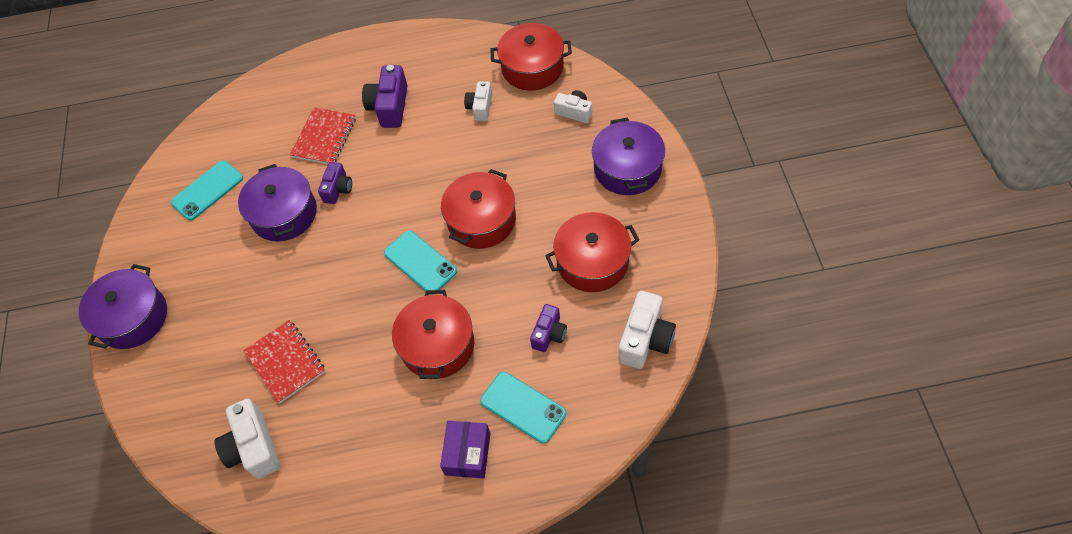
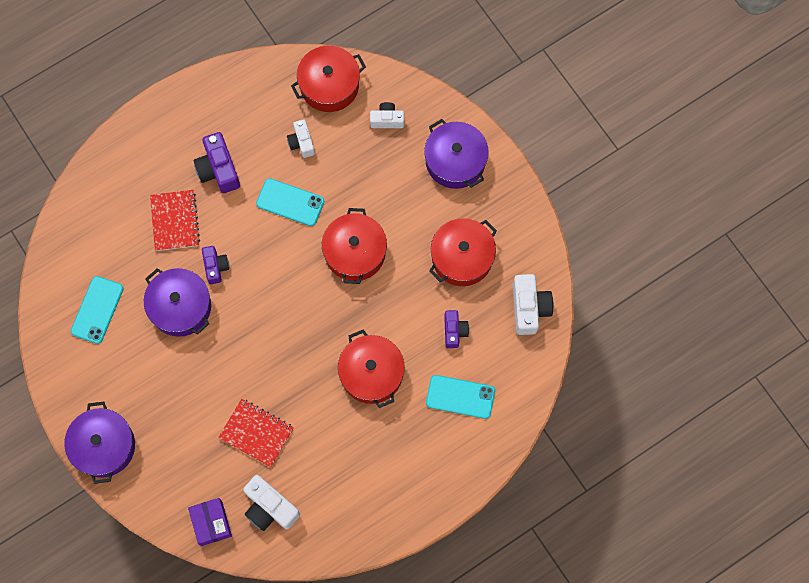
camera: 30 degrees left, 15 degrees up
(420, 262) = (322, 308): turquoise phone -> turquoise phone (290, 202)
(467, 454) = (435, 448): purple box -> purple box (211, 523)

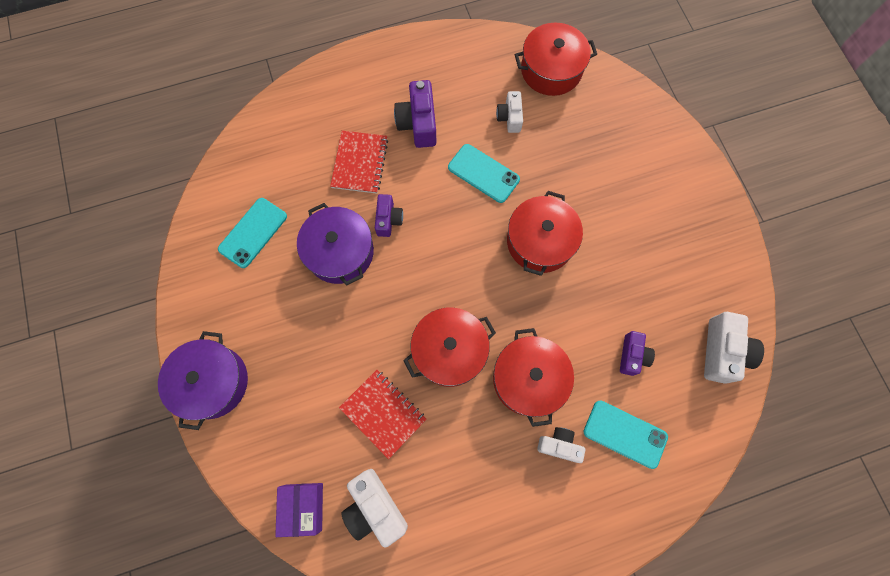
camera: 15 degrees right, 0 degrees up
(387, 120) = (603, 116): white camera -> white camera (559, 445)
(455, 161) = (667, 174): purple pot -> none
(462, 257) = (656, 276): red pot -> red pot (449, 351)

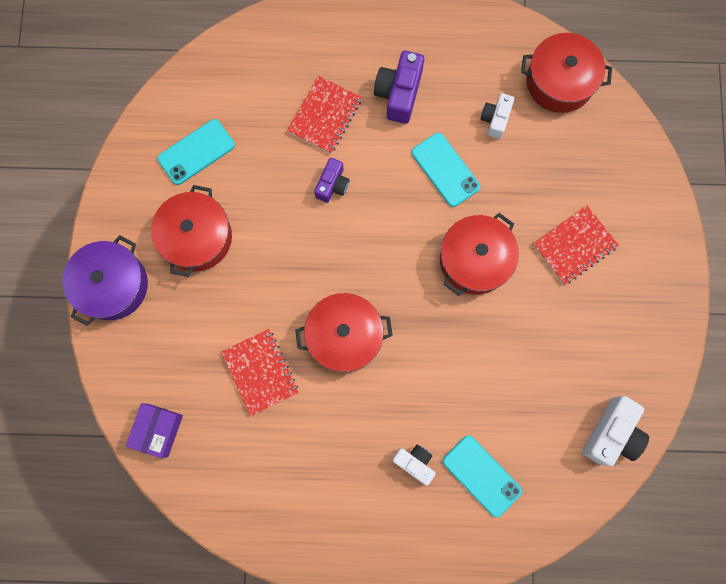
camera: 20 degrees right, 5 degrees up
(340, 252) = (273, 201): purple pot -> none
(375, 507) = (222, 454): white camera -> none
(528, 379) = (410, 390): red pot -> red pot (197, 237)
(620, 199) = (574, 245): none -> red notebook
(632, 356) = (520, 405): purple camera -> none

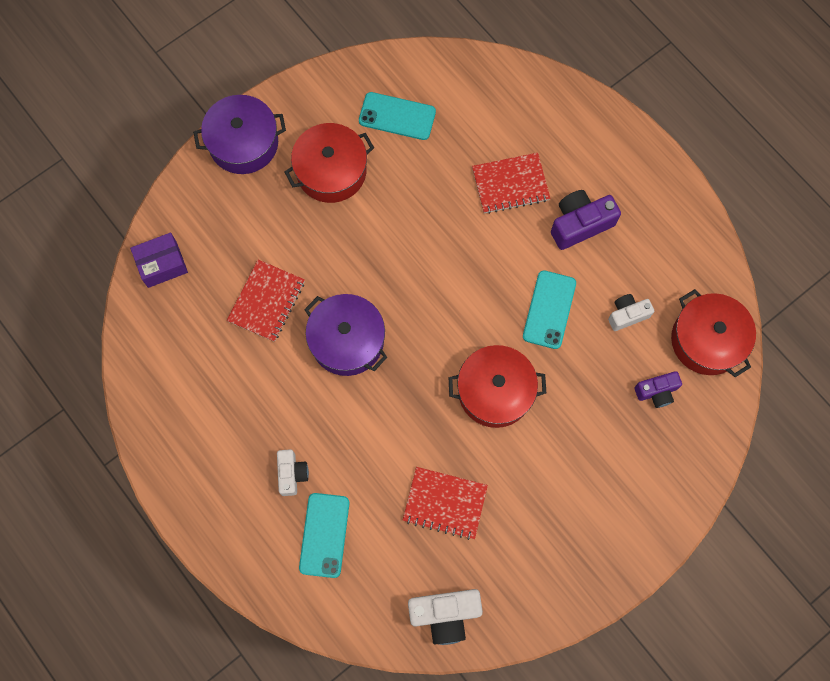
camera: 50 degrees right, 5 degrees down
(332, 185) = (460, 235): purple camera -> purple camera (656, 392)
(344, 336) = (347, 341): red pot -> purple pot
(574, 245) = (577, 461): red notebook -> red notebook (445, 503)

